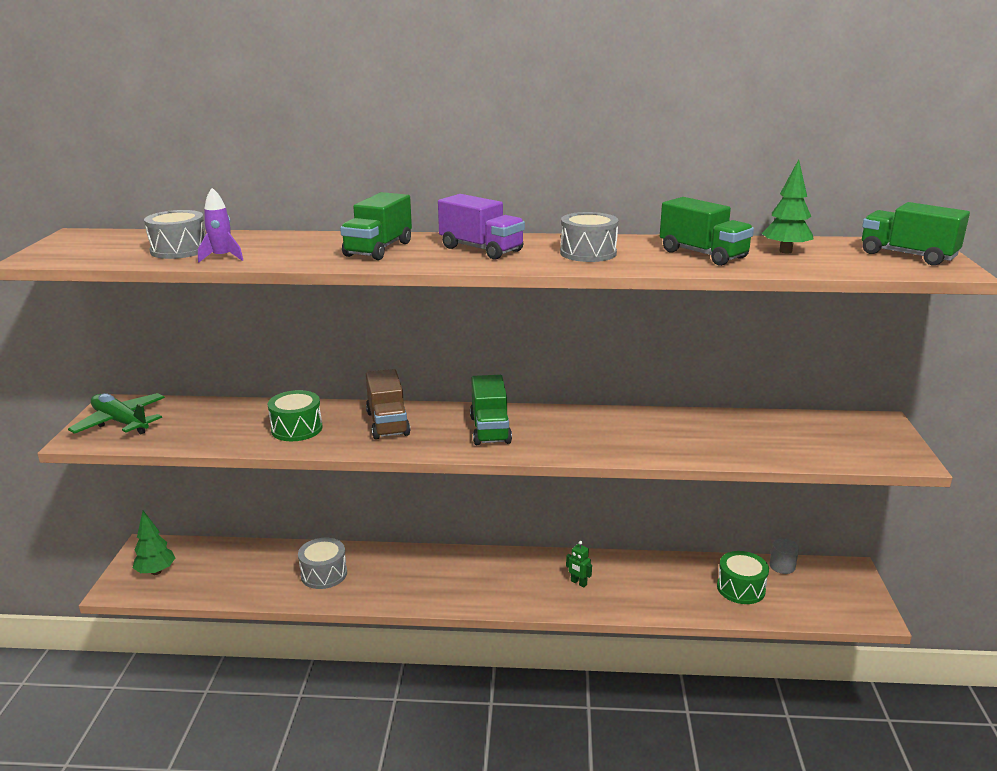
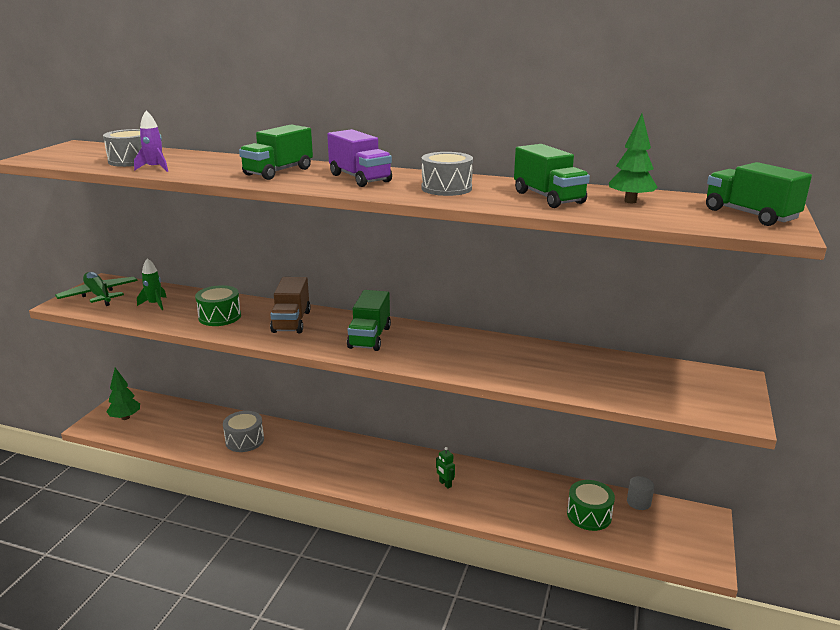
camera: 15 degrees right, 0 degrees up
(203, 424) = (155, 304): none -> green rocket

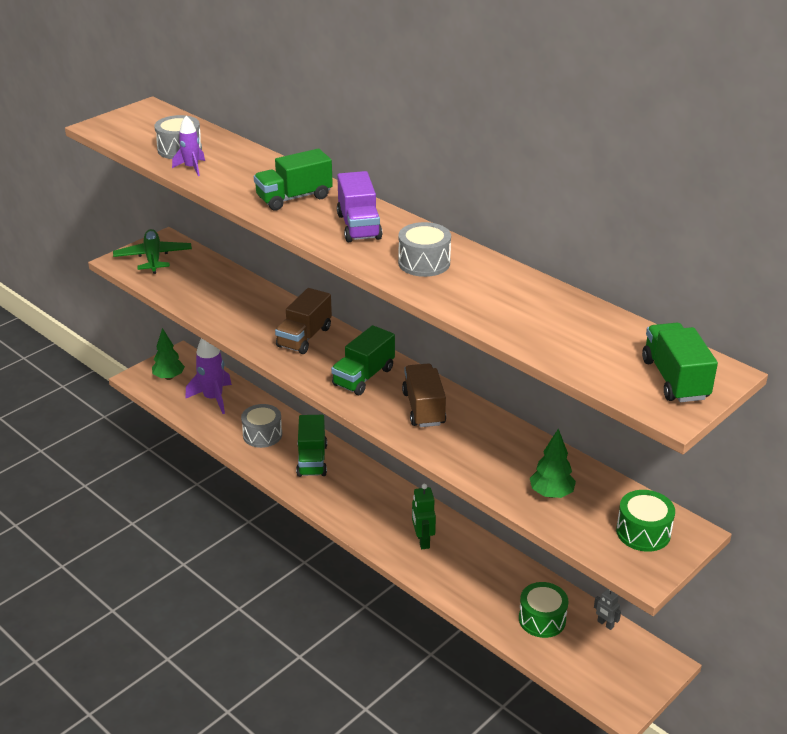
camera: 25 degrees right, 10 degrees up
(155, 304) = (196, 282): green rocket -> none
(179, 424) = (213, 398): none -> purple rocket
(220, 317) = (244, 313): green drum -> green drum (643, 532)
(442, 347) = (423, 408): none -> brown truck
(445, 484) = (422, 541): green robot -> green robot, size x1.57
(548, 198) = (505, 302): green truck -> green truck (312, 460)
(630, 201) = (580, 328): green tree -> green tree (551, 494)
(638, 502) = (605, 624): grey cylinder -> grey robot

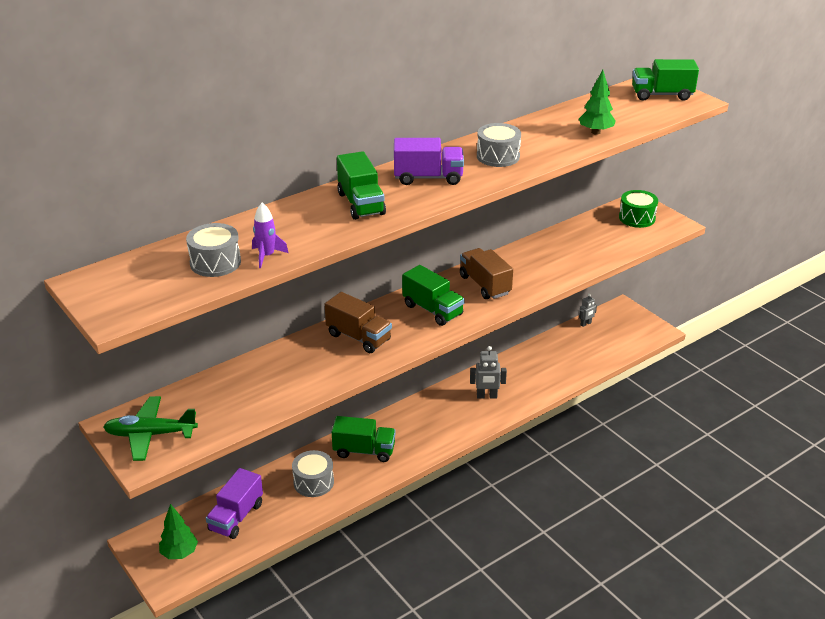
camera: 80 degrees left, 0 degrees up
(213, 398) = (236, 517): purple rocket -> purple truck
(422, 541) = (487, 396): green robot -> grey robot
(423, 408) = (485, 285): brown truck -> brown truck turned 60 degrees clockwise
(542, 619) = (579, 350): green drum -> none
(551, 494) = (596, 245): green tree -> green tree (595, 132)

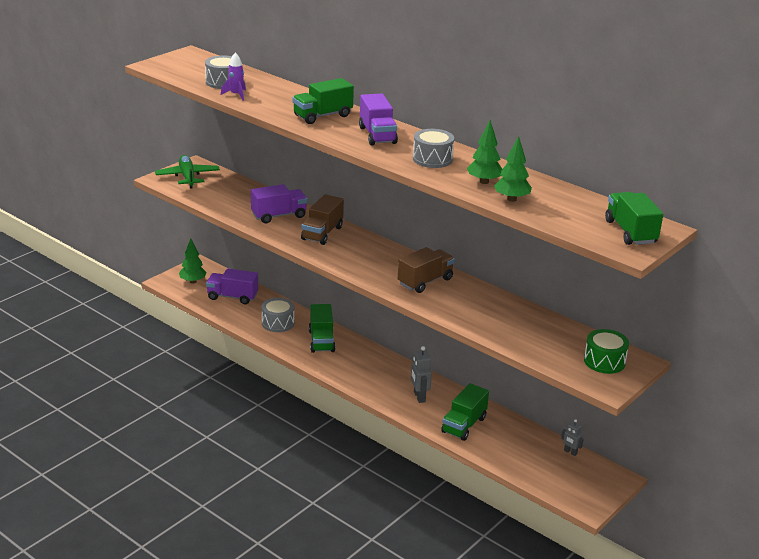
camera: 75 degrees right, 5 degrees down
(301, 365) = (279, 215): none -> purple truck
(432, 310) = (374, 260): green truck -> green truck (464, 425)
(556, 139) = (484, 182): none -> green tree

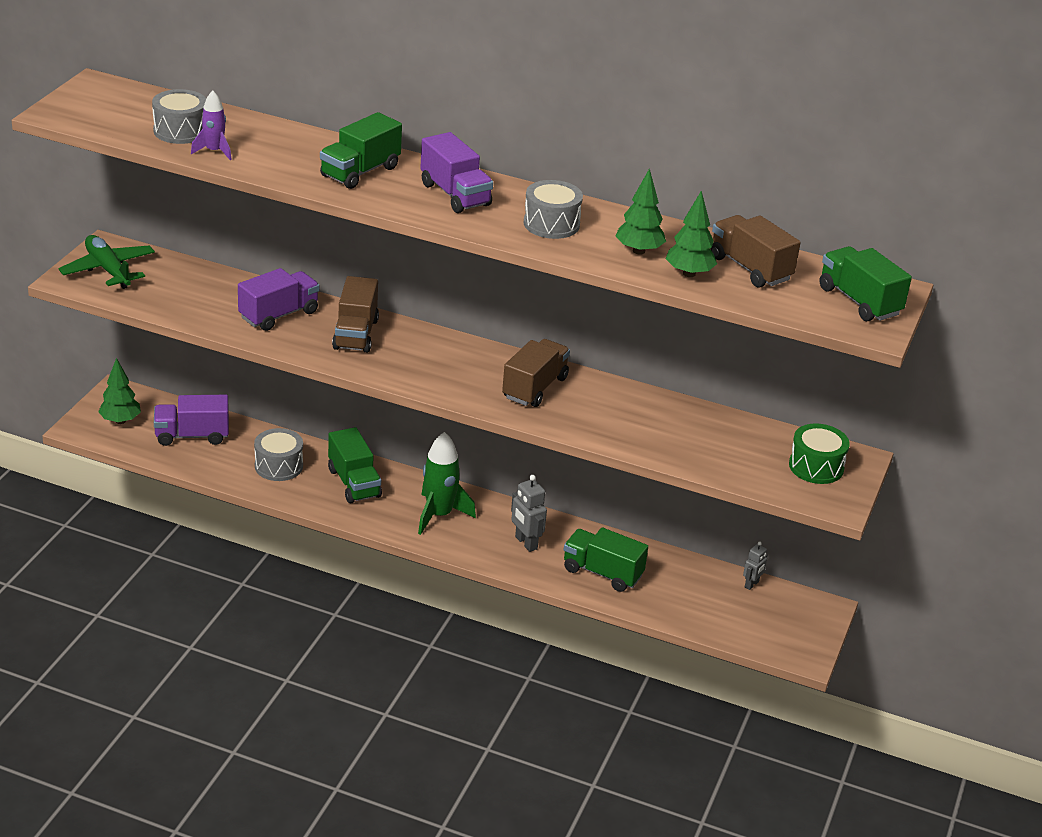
camera: 20 degrees left, 5 degrees up
(368, 369) = (439, 515): none -> green rocket
(464, 425) = (602, 573): green truck -> green truck turned 105 degrees clockwise
(559, 202) = (750, 268): none -> brown truck
(570, 452) = (751, 584): grey robot -> grey robot turned 75 degrees counterclockwise

